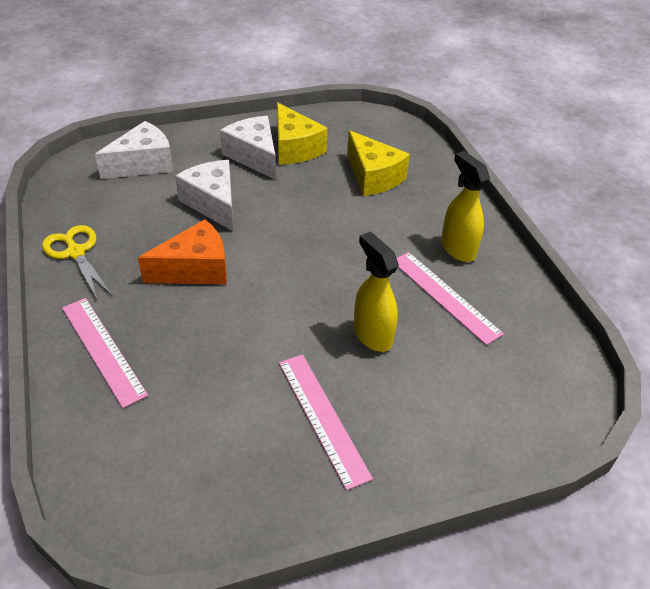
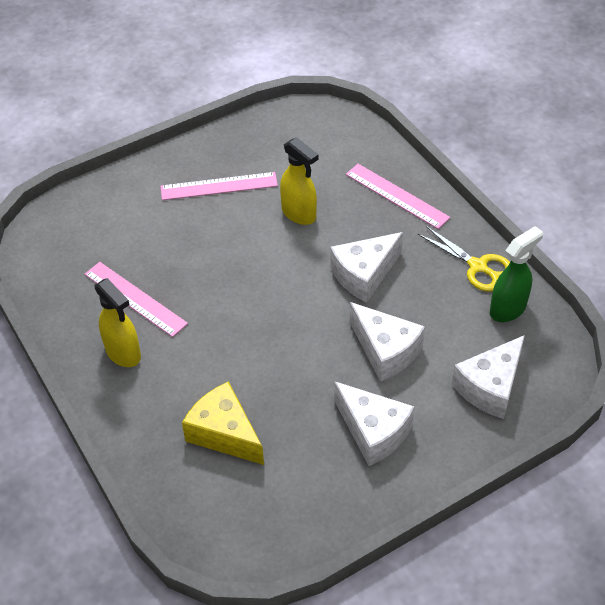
camera: 170 degrees right, 5 degrees up
(80, 212) = (508, 309): none -> green spray bottle
(195, 269) = (364, 275): orange cheese -> white cheese
(295, 148) = (330, 459): yellow cheese -> none
(323, 417) = (219, 186): pink ruler -> pink ruler turned 60 degrees counterclockwise
(372, 335) = (194, 250): yellow spray bottle -> yellow spray bottle (299, 214)

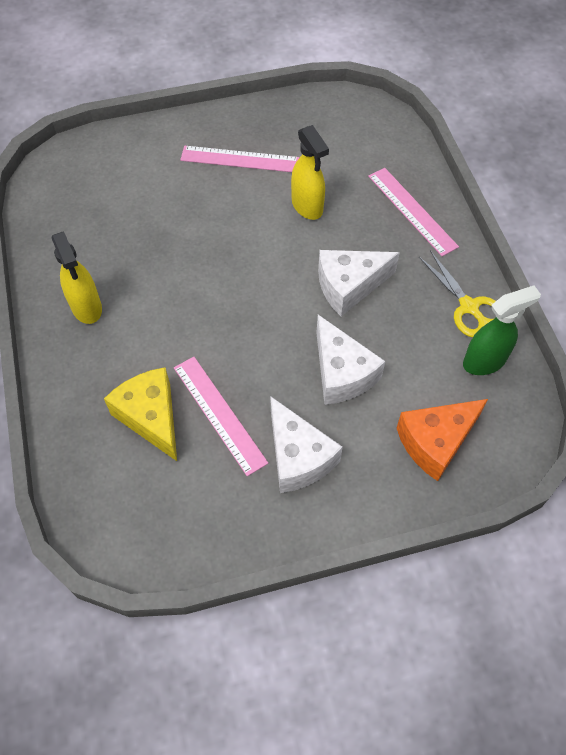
camera: 15 degrees right, 10 degrees up
(135, 298) = (118, 254): pink ruler -> pink ruler (219, 414)
(490, 387) = (435, 442): white cheese -> orange cheese

